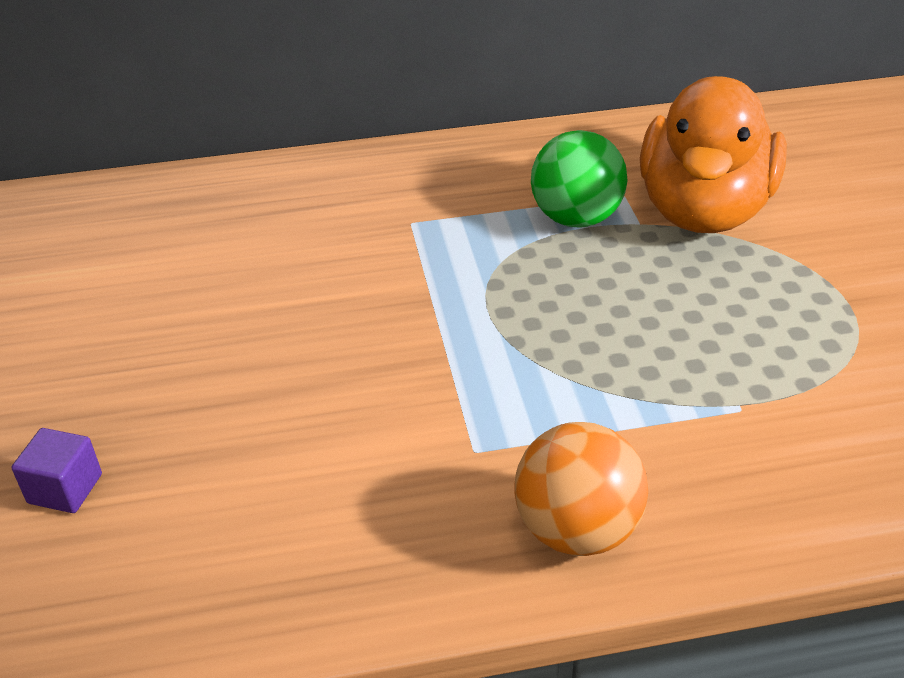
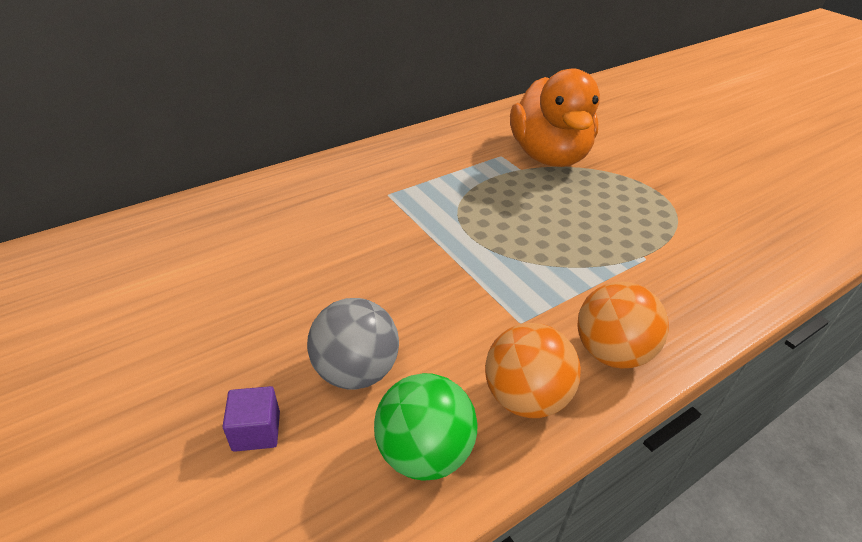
camera: 25 degrees left, 0 degrees up
(218, 453) = (356, 371): none -> grey ball
(410, 551) = (525, 397): none -> orange ball
(576, 218) = (484, 173): green ball -> green ball (424, 453)

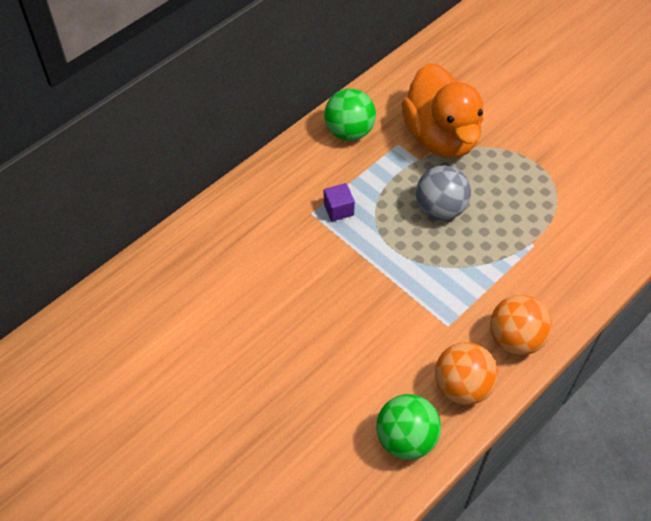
camera: 10 degrees left, 15 degrees up
(256, 431) = (294, 446): purple cube -> purple cube (338, 209)
(356, 371) = (343, 390): grey ball -> grey ball (440, 209)
(452, 140) = (349, 131): none -> green ball

